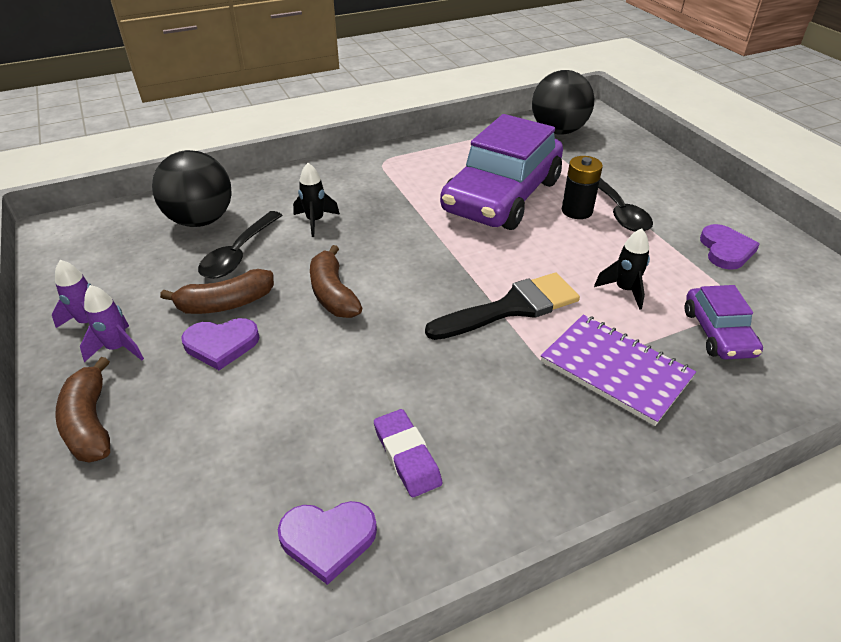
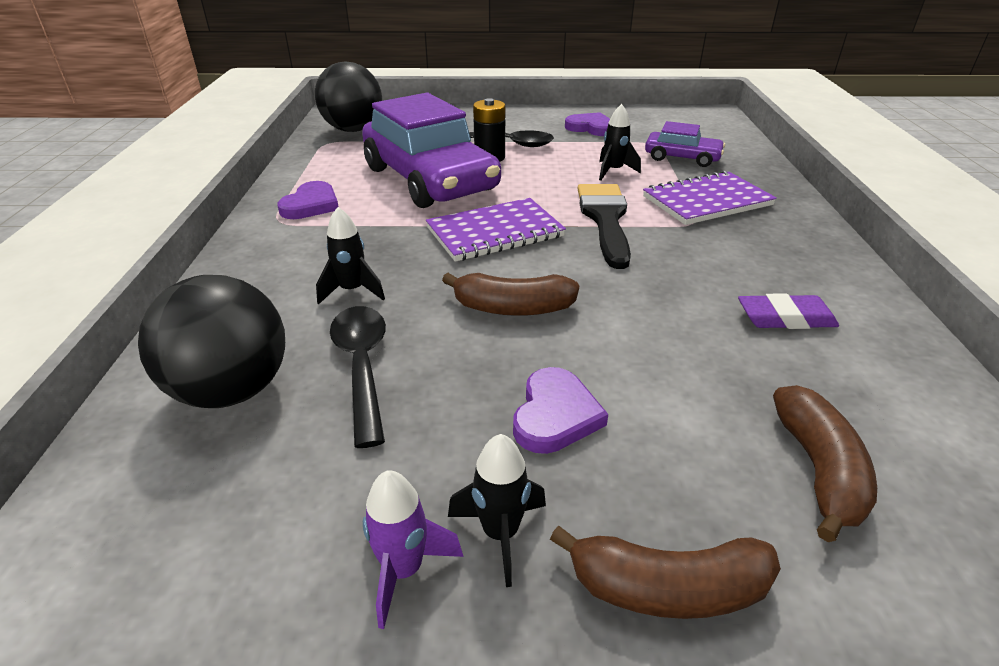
camera: 65 degrees left, 5 degrees down
(118, 348) = (500, 533): purple rocket -> black rocket
(226, 304) = (469, 397): brown banana -> brown banana (818, 469)
(239, 254) = (362, 366): black spoon -> black spoon turned 150 degrees counterclockwise
(328, 539) = (890, 388): purple heart -> purple heart (311, 205)
(437, 254) = (495, 232): none -> purple notebook

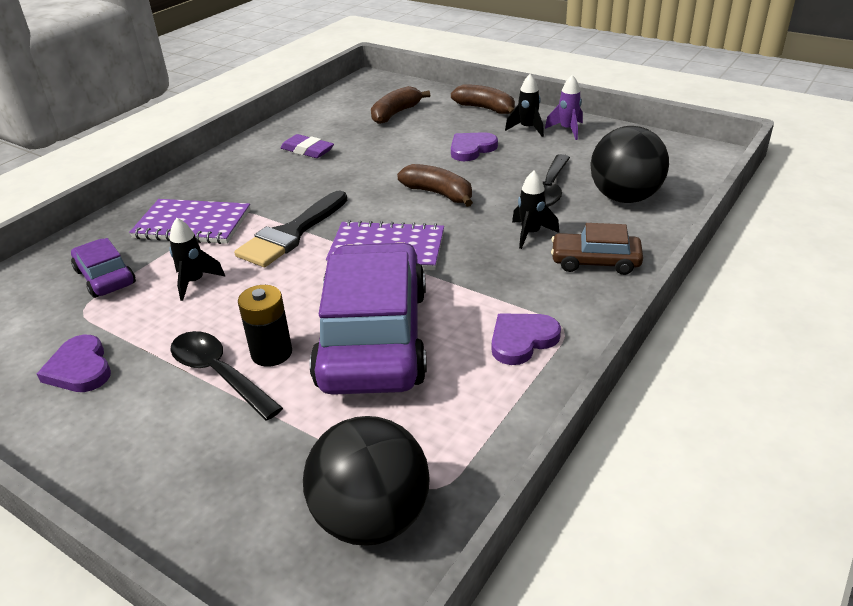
camera: 145 degrees left, 0 degrees up
(261, 281) = (595, 262): none -> brown car

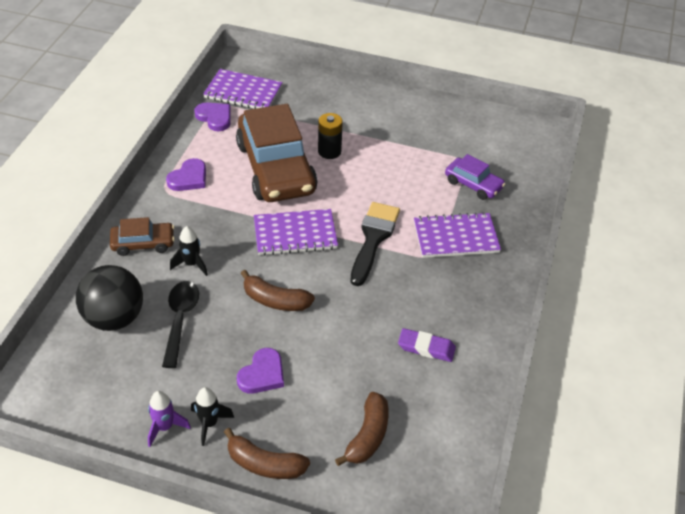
camera: 160 degrees right, 10 degrees up
(80, 368) = (427, 129): purple heart -> purple heart (215, 118)
(194, 282) = (411, 189): black rocket -> none
(219, 374) = (350, 137): black spoon -> none
(371, 518) = (243, 92): black ball -> purple notebook
(373, 337) = (276, 168): purple car -> brown car

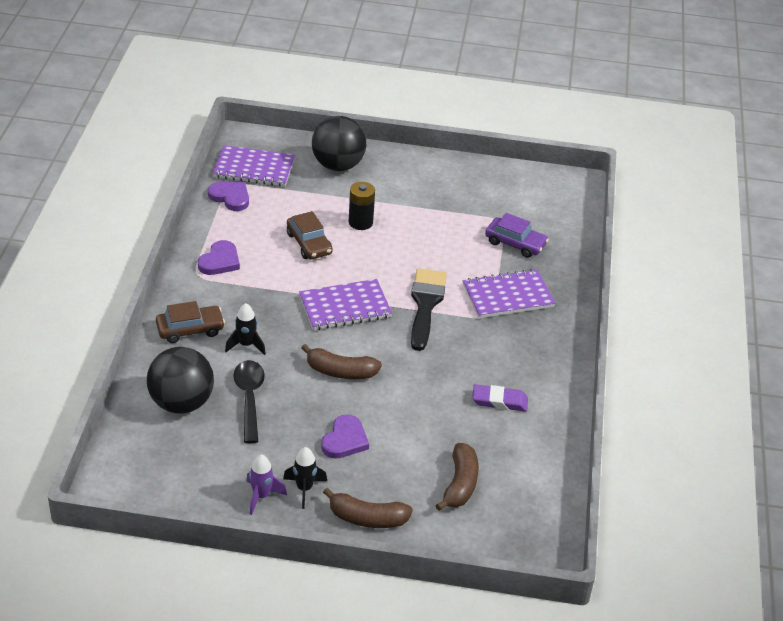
camera: 10 degrees left, 5 degrees down
(276, 168) = (309, 243): brown car -> brown car, size x0.48
(321, 95) = (338, 165): none -> black ball

